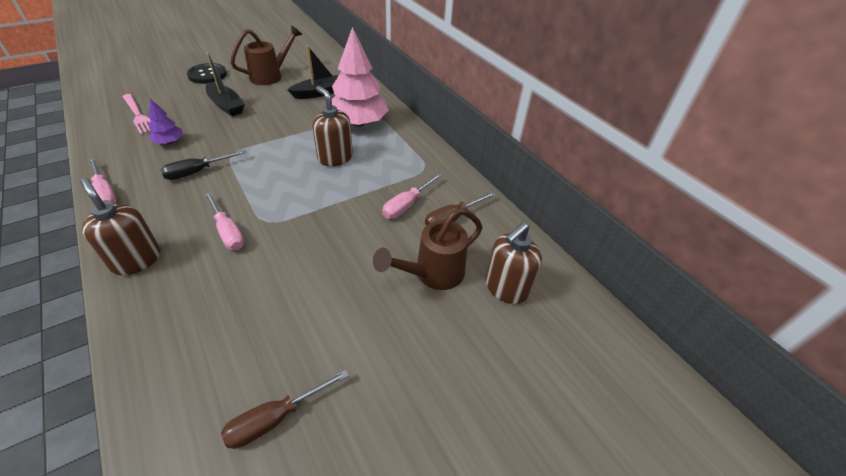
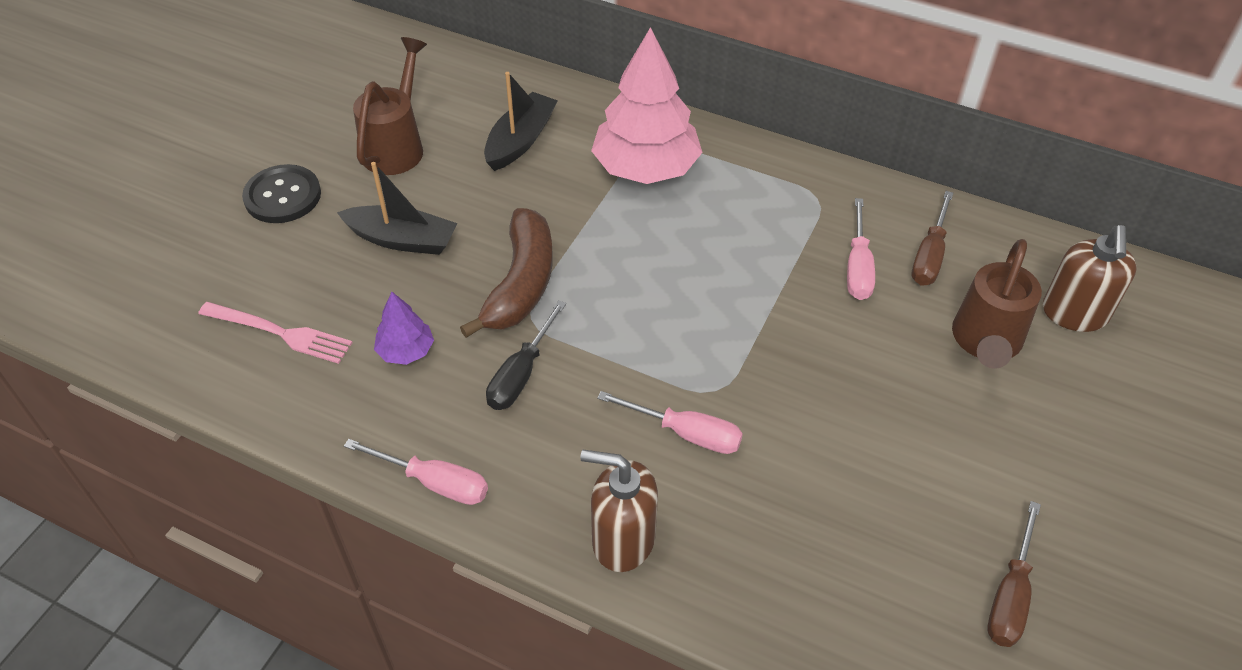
camera: 30 degrees left, 5 degrees up
(246, 140) = (521, 283): none -> brown banana
(335, 158) = (684, 245): brown soap dispenser -> none

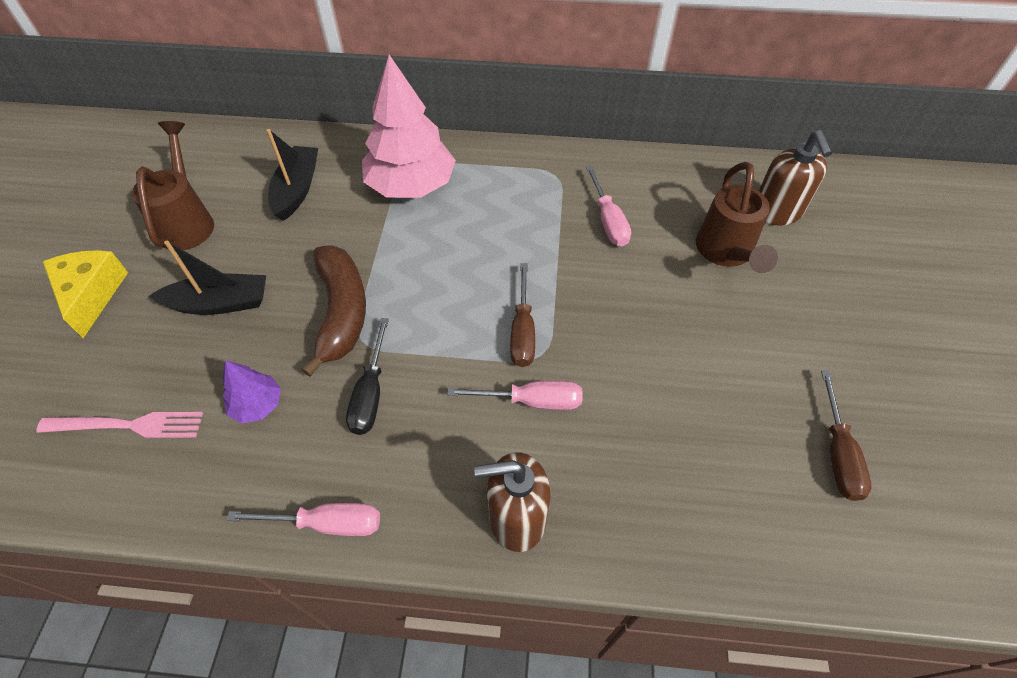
camera: 20 degrees left, 5 degrees up
(282, 196) = (92, 294): black button -> yellow cheese
(929, 256) = (656, 197): brown screwdriver -> brown screwdriver (522, 331)

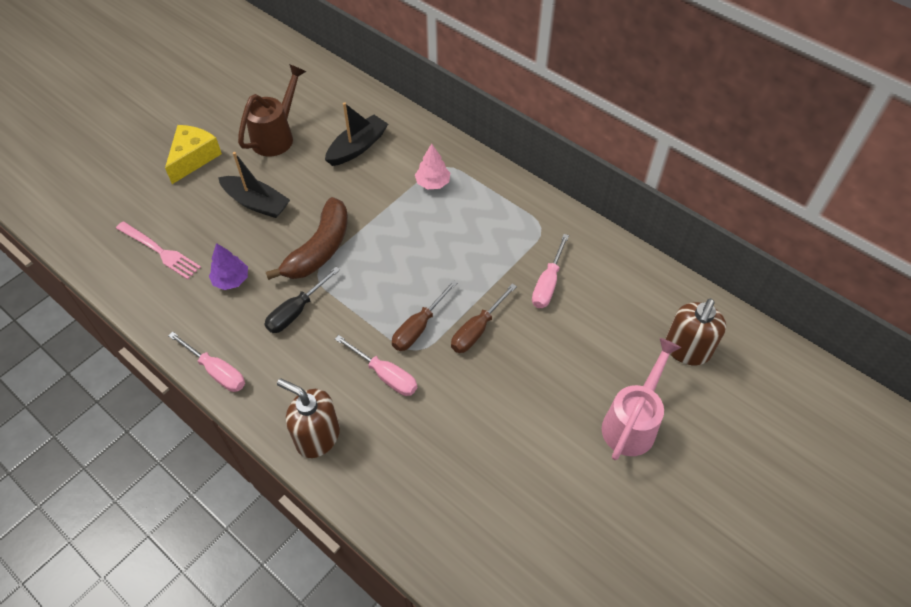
camera: 35 degrees right, 0 degrees up
(411, 185) = (433, 183): pink tree -> pink tree, size x0.47
(726, 253) = (613, 357): brown watering can -> none
(797, 300) = (633, 422): none -> pink watering can
(837, 453) = (552, 536): brown screwdriver -> brown screwdriver (477, 330)

